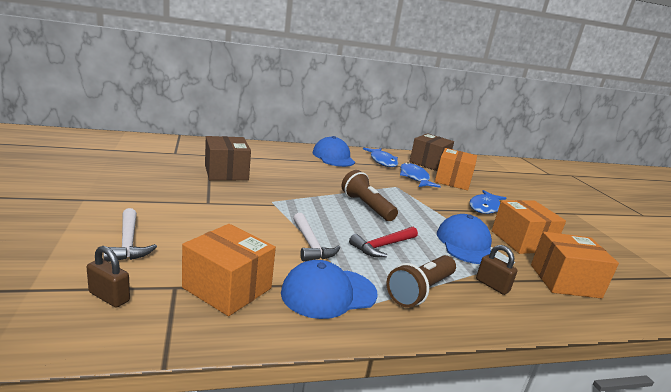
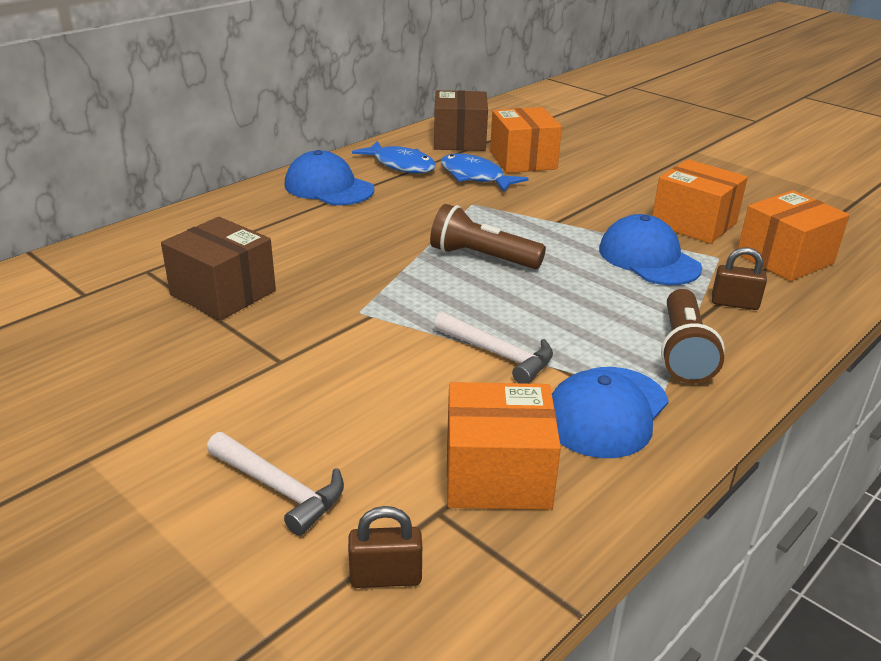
camera: 30 degrees left, 10 degrees up
(382, 246) = (575, 311): red hammer -> none
(485, 207) = (605, 189): blue fish -> none

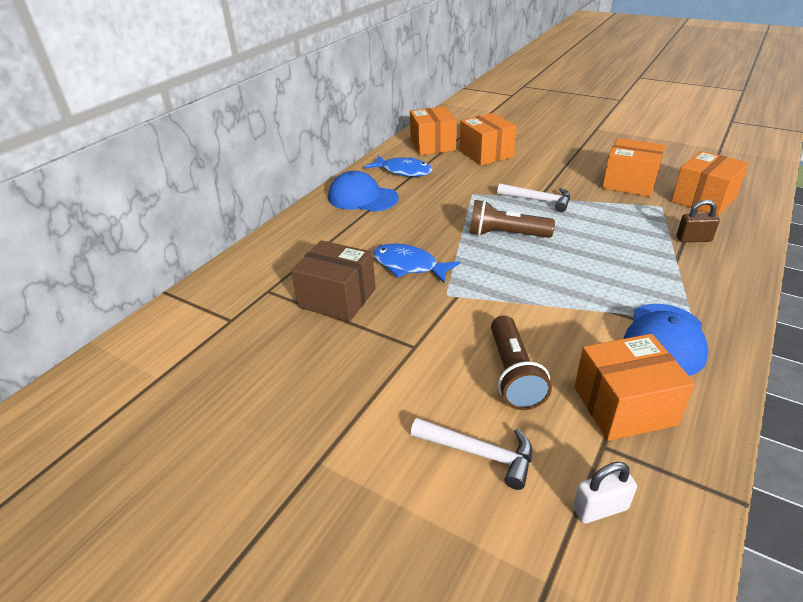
camera: 10 degrees left, 5 degrees up
(386, 577) = (600, 508): brown padlock -> white padlock
(459, 140) = (433, 145): brown box -> orange box
(475, 177) = (461, 172): blue fish -> blue fish (409, 266)
(498, 354) = (565, 309): white hammer -> white hammer (538, 200)
(648, 258) = (617, 215): blue cap -> none
(683, 352) = (685, 282): brown flashlight -> brown flashlight (513, 374)

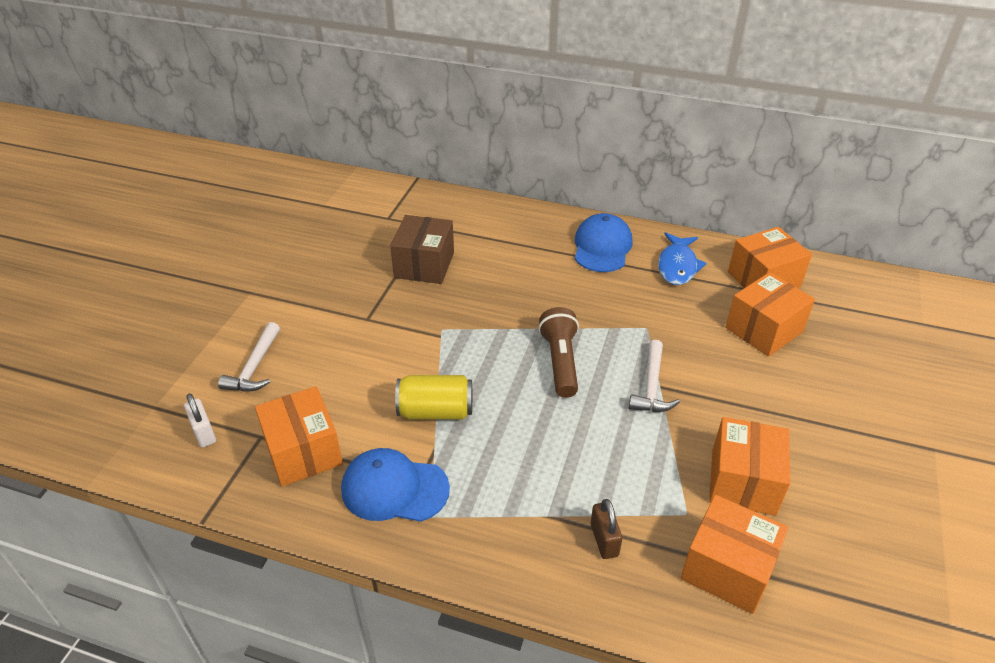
camera: 75 degrees right, 5 degrees up
(409, 266) = (482, 299): blue fish -> none
(513, 374) = (338, 380): brown flashlight -> none
(563, 307) = (435, 411): none -> yellow can

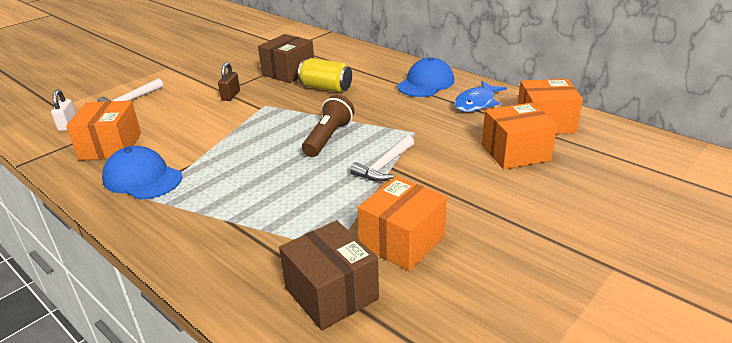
camera: 25 degrees right, 10 degrees down
(435, 411) = (213, 145): yellow can -> yellow can (326, 88)
(604, 540) = (251, 246): brown padlock -> brown padlock (230, 95)
(727, 568) = (331, 293): orange box -> brown box

